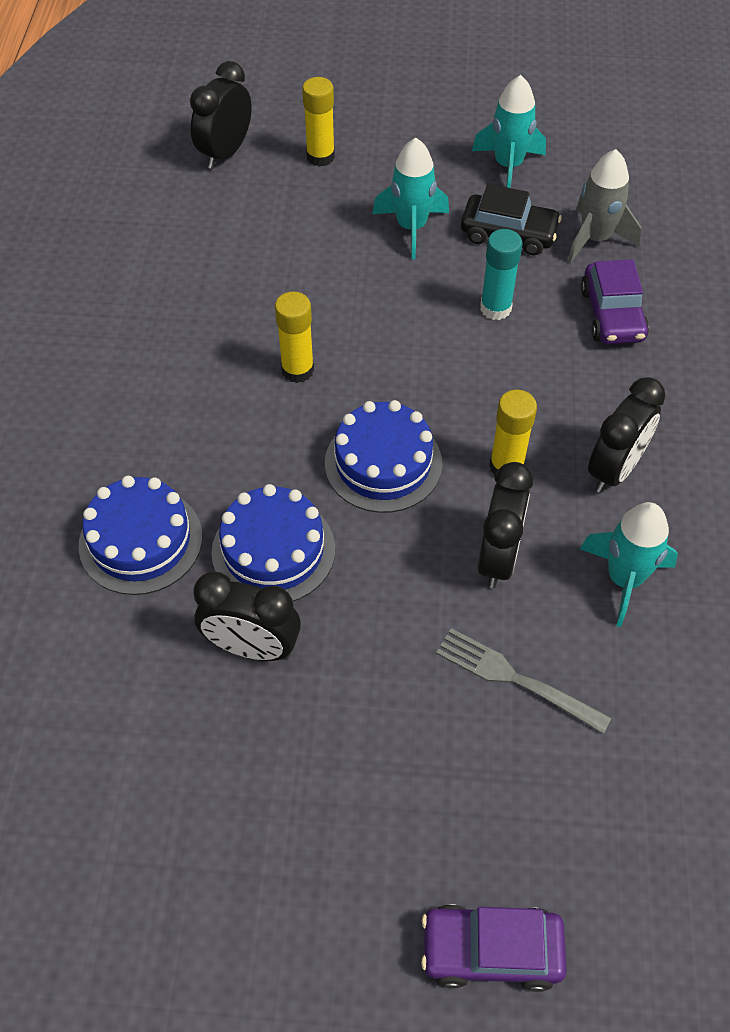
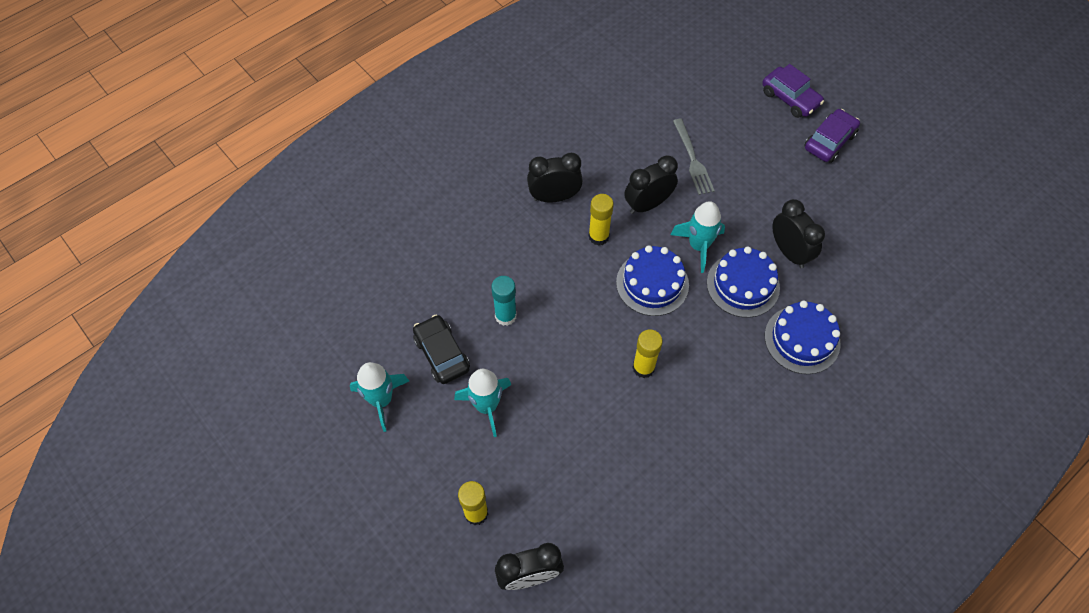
camera: 135 degrees left, 5 degrees up
(595, 239) = (404, 310): grey rocket -> none
(612, 314) = (455, 263): purple car -> purple car (829, 141)
(624, 579) = (607, 157): turquoise rocket -> turquoise rocket (698, 246)

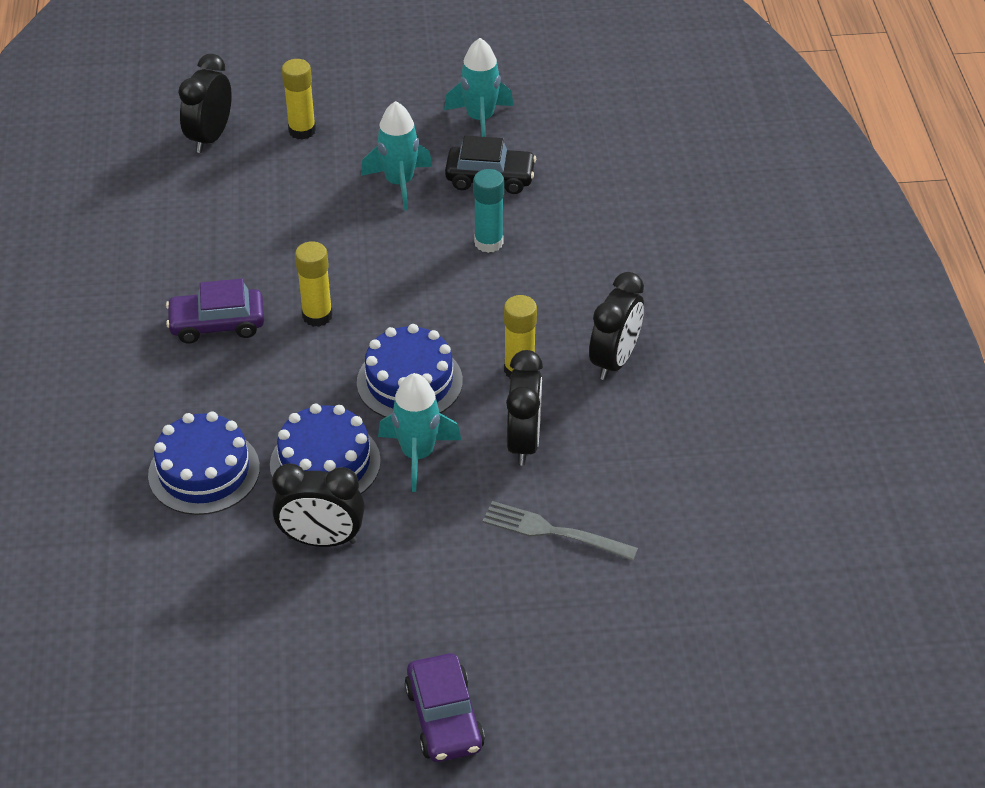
camera: 125 degrees right, 15 degrees down
(790, 98) = (564, 727): purple car -> purple car (217, 324)

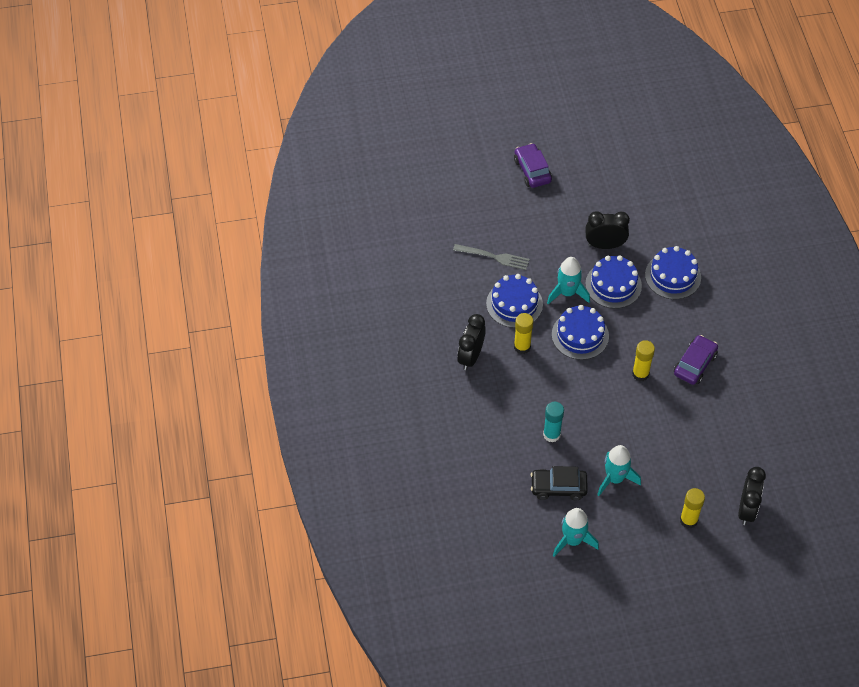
camera: 175 degrees right, 10 degrees up
(217, 324) = (694, 364): purple car -> purple car turned 45 degrees counterclockwise
(523, 442) = (514, 304): black clock -> blue cake

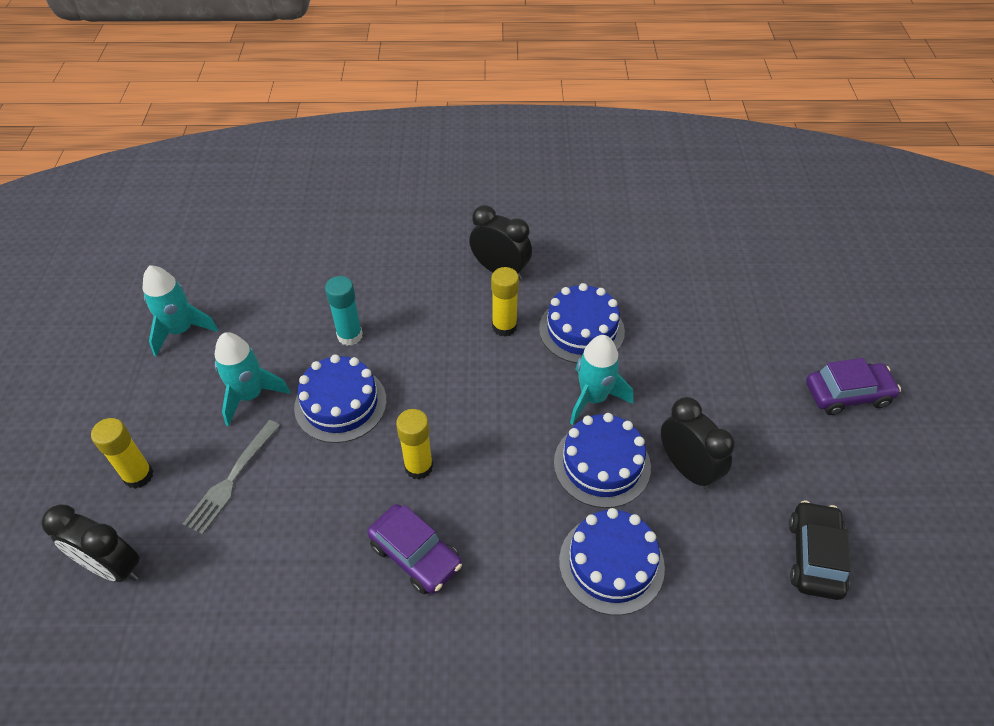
camera: 100 degrees right, 5 degrees down
(494, 257) = (670, 320): grey fork -> grey fork (232, 479)
(558, 487) = (265, 329): black car -> black car (814, 556)
(580, 335) = (510, 399): blue cake -> blue cake (340, 404)
(605, 245) = (687, 468): black clock -> black clock turned 45 degrees counterclockwise

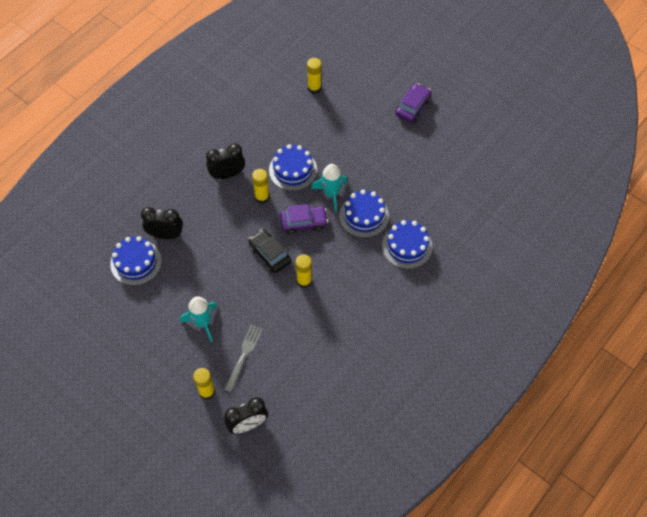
camera: 50 degrees left, 10 degrees up
(181, 330) = (131, 330): turquoise rocket -> none
(232, 479) = (244, 355): grey fork -> grey fork turned 135 degrees counterclockwise
(340, 404) = (242, 289): blue cake -> blue cake (136, 262)
(350, 336) = (206, 261): turquoise glue stick -> none
(415, 555) = (343, 309): purple car -> purple car (303, 222)
(687, 468) = (393, 189): black clock -> black clock (165, 235)
(728, 267) = (314, 88): none -> yellow glue stick
(814, 556) = (462, 180): black car -> black car (269, 254)

